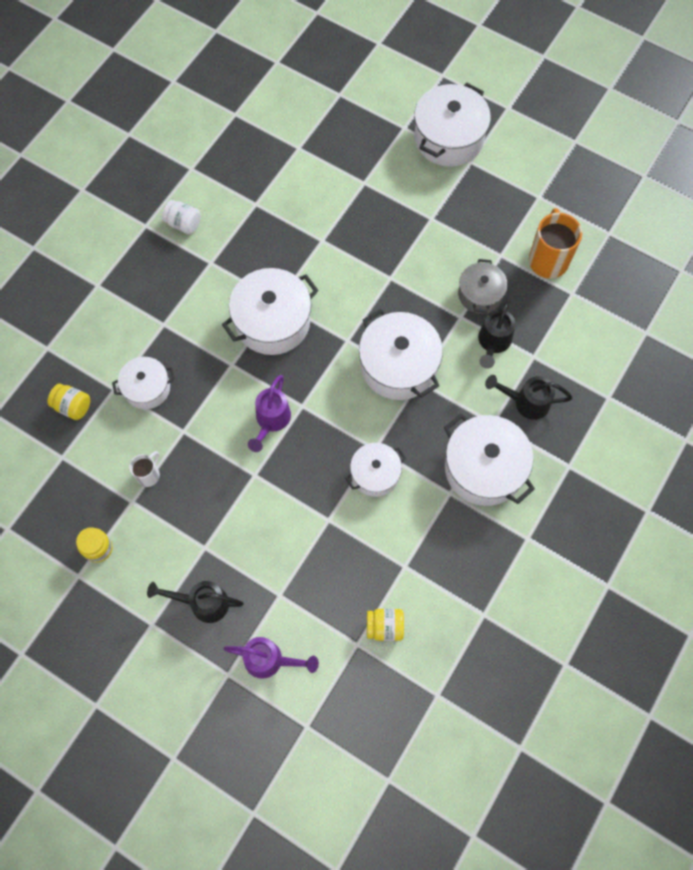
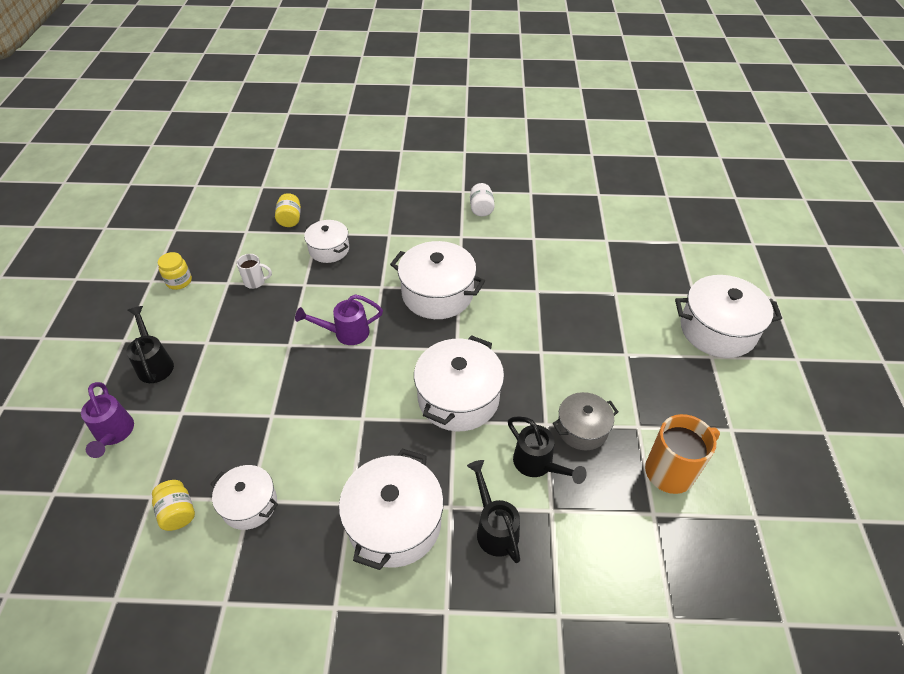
camera: 60 degrees right, 20 degrees down
(375, 474) = (336, 430): white pot -> white pot (249, 504)
(493, 343) = (538, 465): black watering can -> black watering can turned 120 degrees counterclockwise

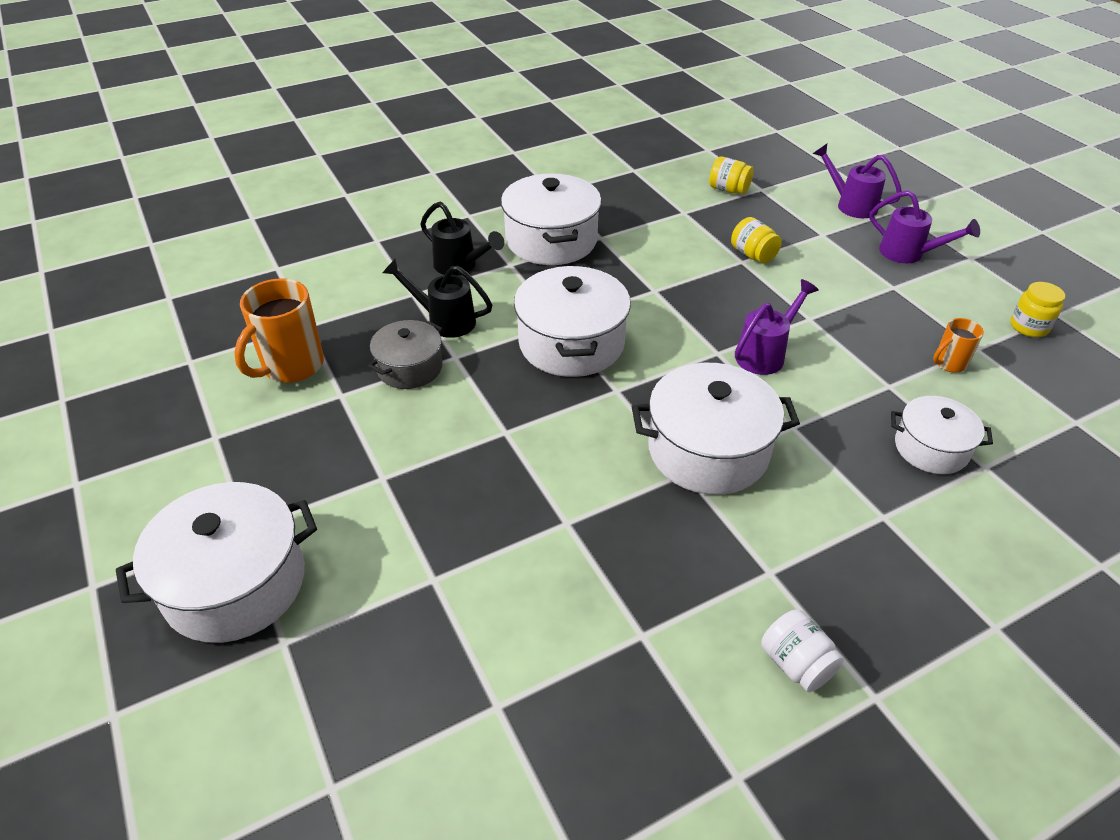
camera: 150 degrees right, 5 degrees down
(154, 363) = (909, 254): black watering can -> purple watering can
(249, 504) = (681, 210): white pot -> none
(255, 282) = (949, 363): white mug -> orange mug
(290, 219) = (1056, 471): yellow jar -> yellow jar (753, 255)

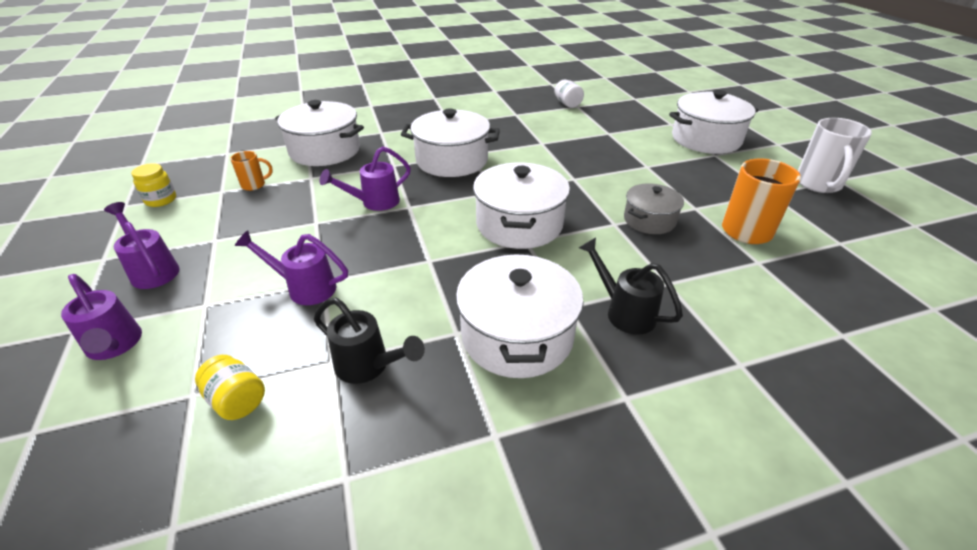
camera: 170 degrees left, 5 degrees down
(120, 467) = (818, 184): none -> white mug
(444, 320) = (630, 254): black watering can -> black watering can (369, 366)
(753, 255) = (304, 288): yellow jar -> purple watering can
(796, 664) = (458, 105): white jar -> white jar (567, 104)
(931, 448) = (325, 150): white pot -> white pot, size x1.66

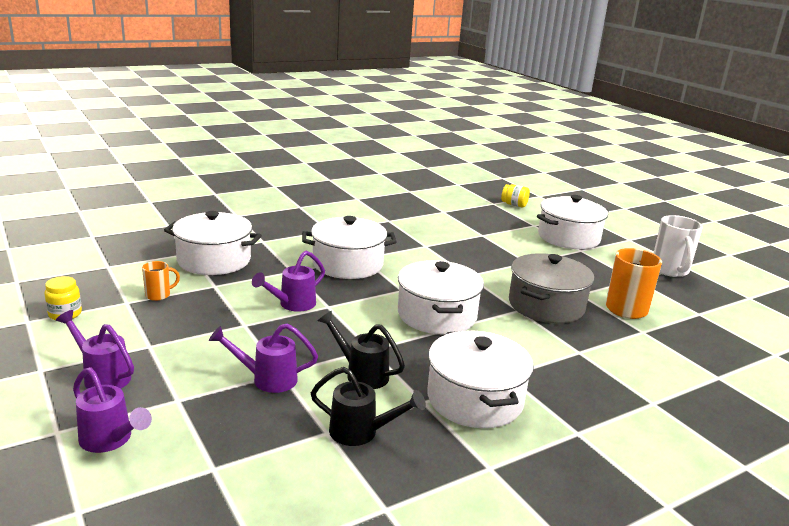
camera: 15 degrees left, 15 degrees down
(237, 400) = (258, 468): yellow jar -> yellow jar (514, 205)
(567, 104) = (433, 209): white jar -> none
(623, 311) = (552, 375): black watering can -> black watering can (361, 373)
(649, 220) = (546, 305): grey pot -> grey pot, size x1.66

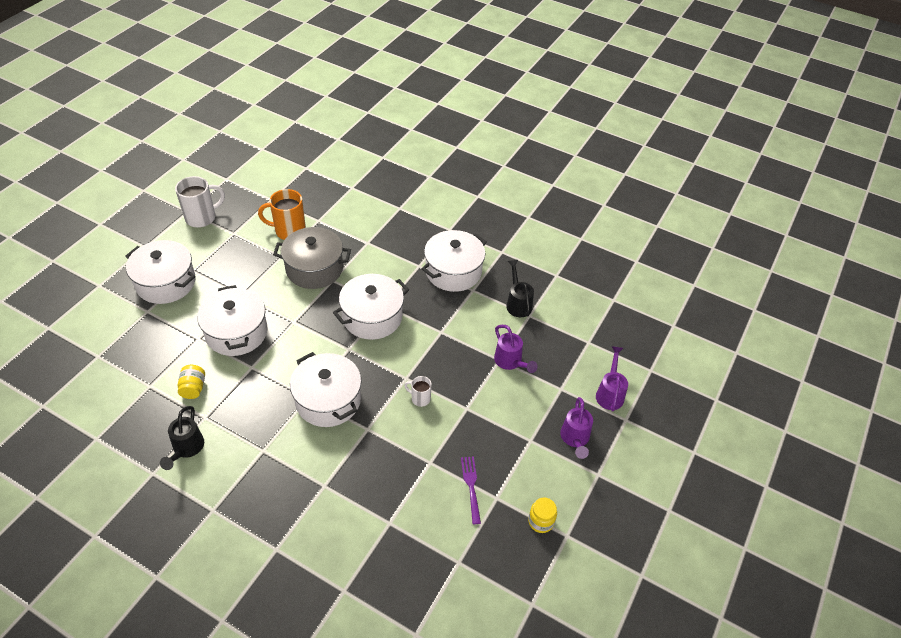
camera: 120 degrees left, 25 degrees up
(159, 295) = (471, 486): orange mug -> purple fork
(214, 260) = (389, 494): white pot -> white pot (236, 332)
(292, 305) = (420, 398): purple watering can -> white mug
(361, 373) = (470, 325): black watering can -> black watering can (186, 449)
(514, 205) = (92, 339): yellow jar -> yellow jar (193, 388)

